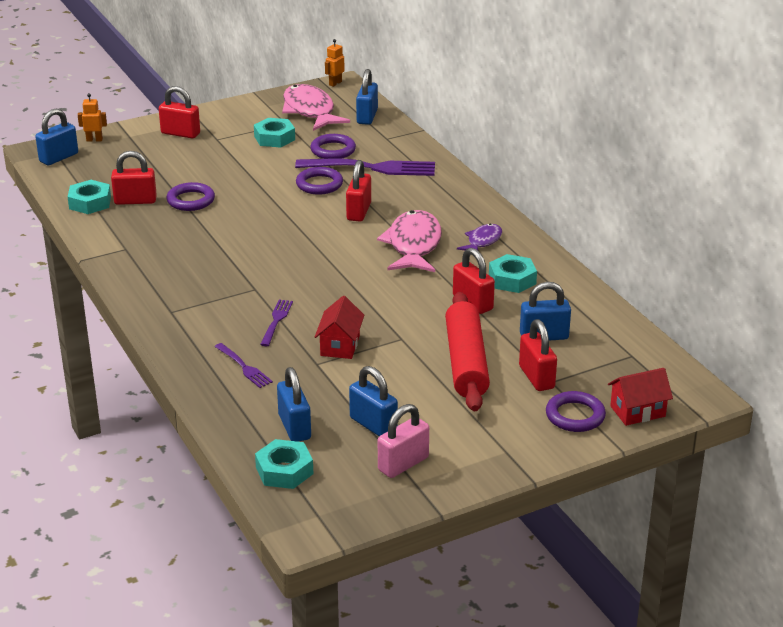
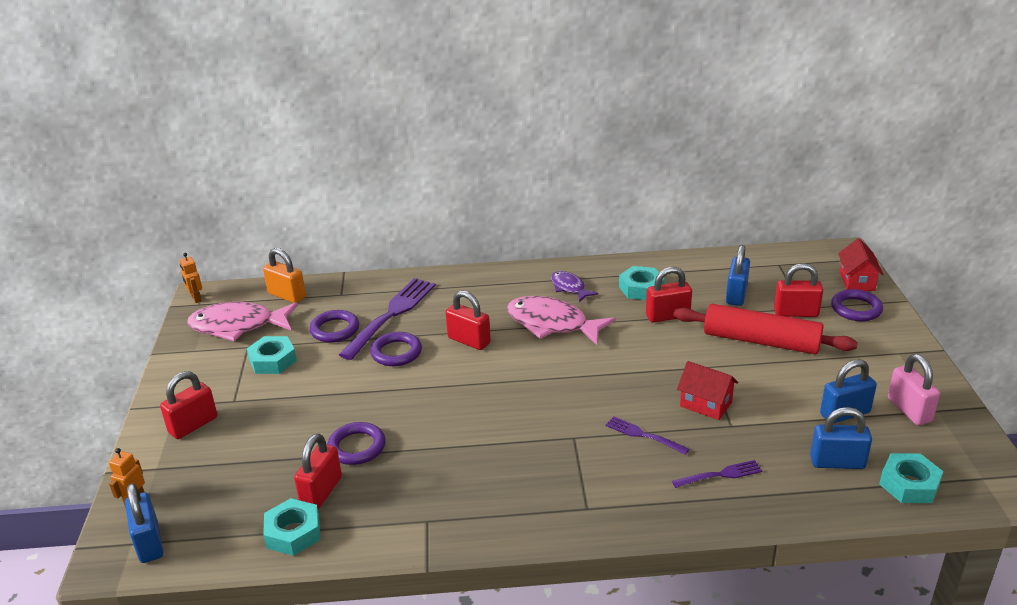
camera: 65 degrees left, 0 degrees up
(367, 117) = (287, 295): blue padlock -> orange padlock

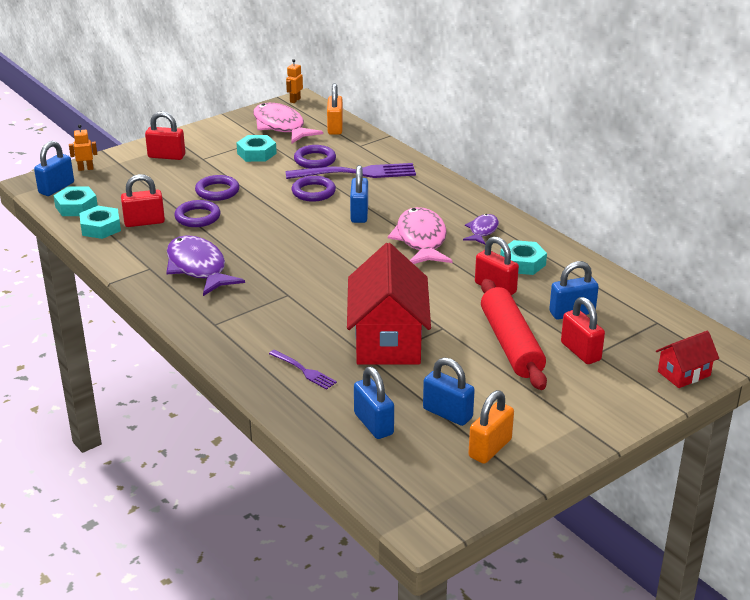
camera: 55 degrees right, 0 degrees up
(464, 482) = (198, 268): none -> purple fish
(469, 341) = (359, 214): red padlock -> blue padlock
(644, 435) = (319, 323): purple fork -> none
(705, 404) = (388, 340): red house -> red house, size x2.03
(856, 309) = (629, 384): purple ring -> purple ring (217, 191)
(909, 410) = (490, 448): pink padlock -> orange padlock
(909, 484) = (379, 468): turquoise nut -> turquoise nut (76, 207)

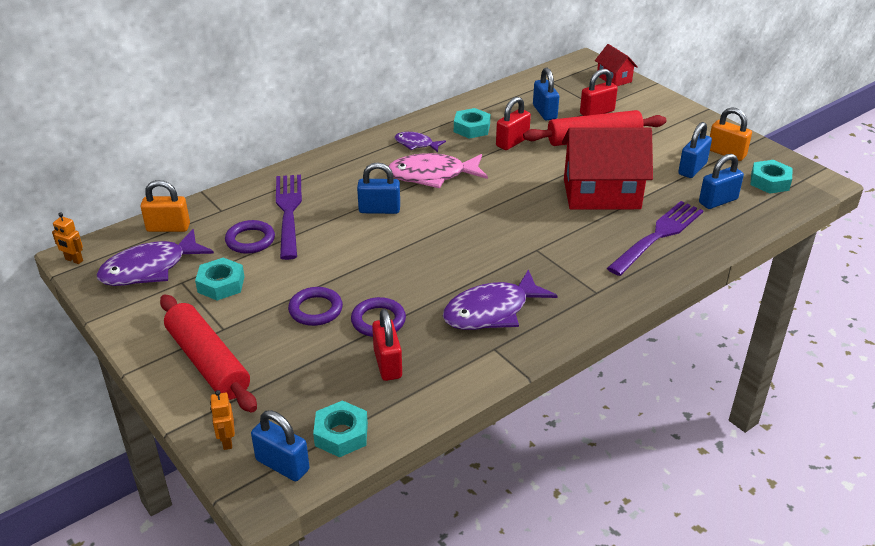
camera: 90 degrees left, 5 degrees up
(101, 227) = (400, 402): turquoise nut -> turquoise nut (769, 182)
(166, 156) = (208, 362): red padlock -> red rolling pin
(281, 126) = (150, 268): pink fish -> purple fish
(303, 370) = (657, 236): purple fork -> purple fork, size x2.00
(313, 192) = (328, 239): purple ring -> none

